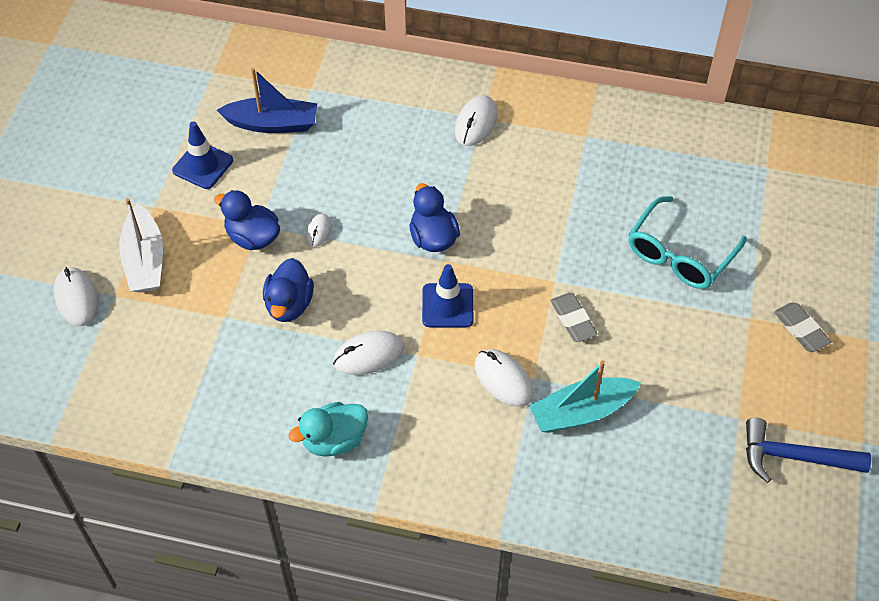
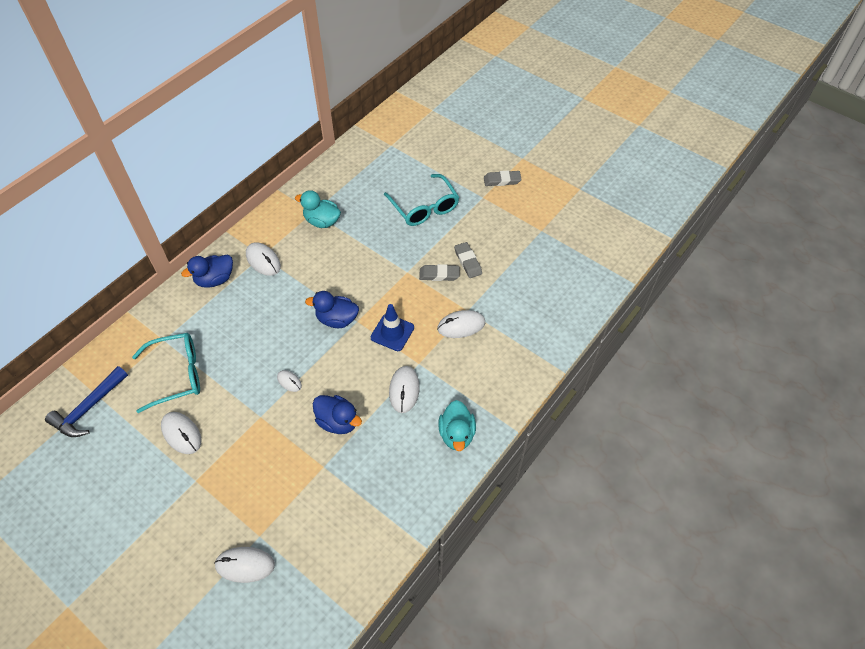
camera: 65 degrees left, 0 degrees up
(145, 260) = (241, 503): white boat -> none
(203, 165) = (181, 434): blue traffic cone -> white mouse
(253, 237) = (267, 424): blue duck -> blue duck (215, 279)
(272, 124) = (177, 375): blue boat -> turquoise glasses
(576, 152) = (322, 221): none -> turquoise duck
(581, 412) = (502, 297): turquoise boat -> none
(617, 345) = (468, 262): none -> grey eraser
(794, 457) = (575, 219): blue hammer -> blue hammer (88, 408)

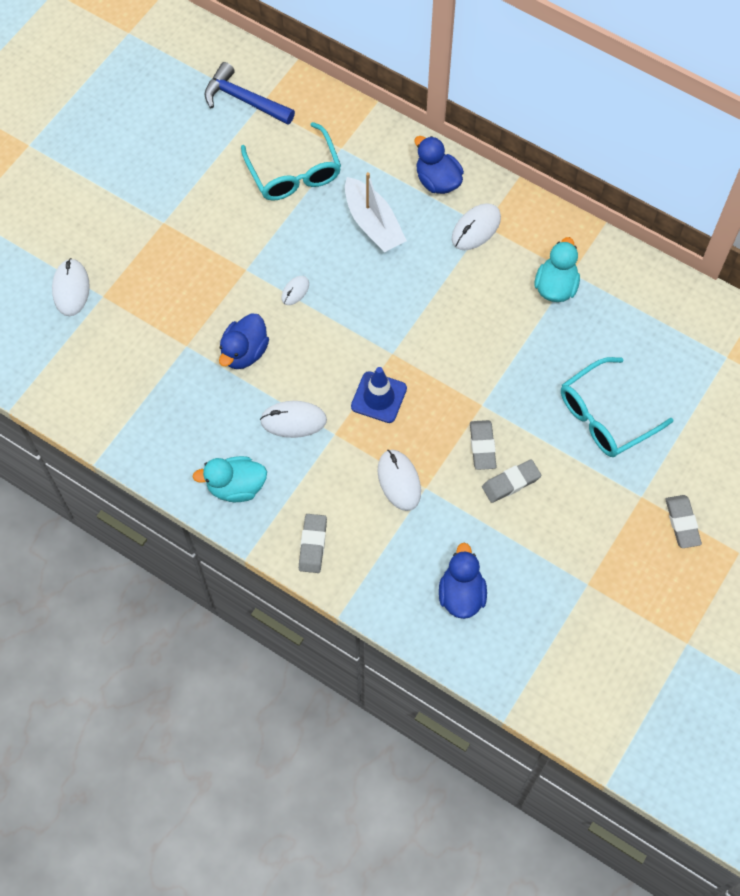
camera: 85 degrees right, 10 degrees up
(181, 434) = (219, 196): white mouse -> none
(241, 324) = (373, 224): none -> white boat
(337, 319) = (392, 329): blue duck -> blue duck (461, 594)
(508, 384) = (313, 545): none -> grey eraser

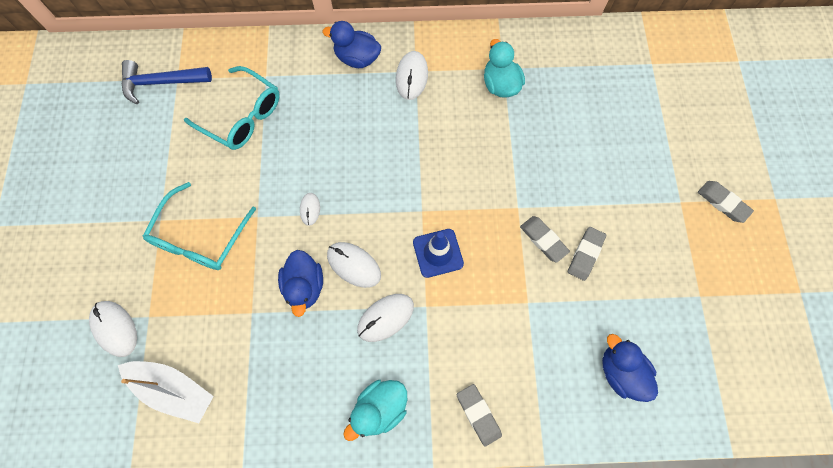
camera: 35 degrees left, 5 degrees up
(373, 224) = (332, 119): white boat -> white boat (173, 390)
(399, 481) = (504, 311): white mouse -> white mouse (354, 265)
(605, 416) = (609, 158): turquoise glasses -> turquoise glasses (200, 237)

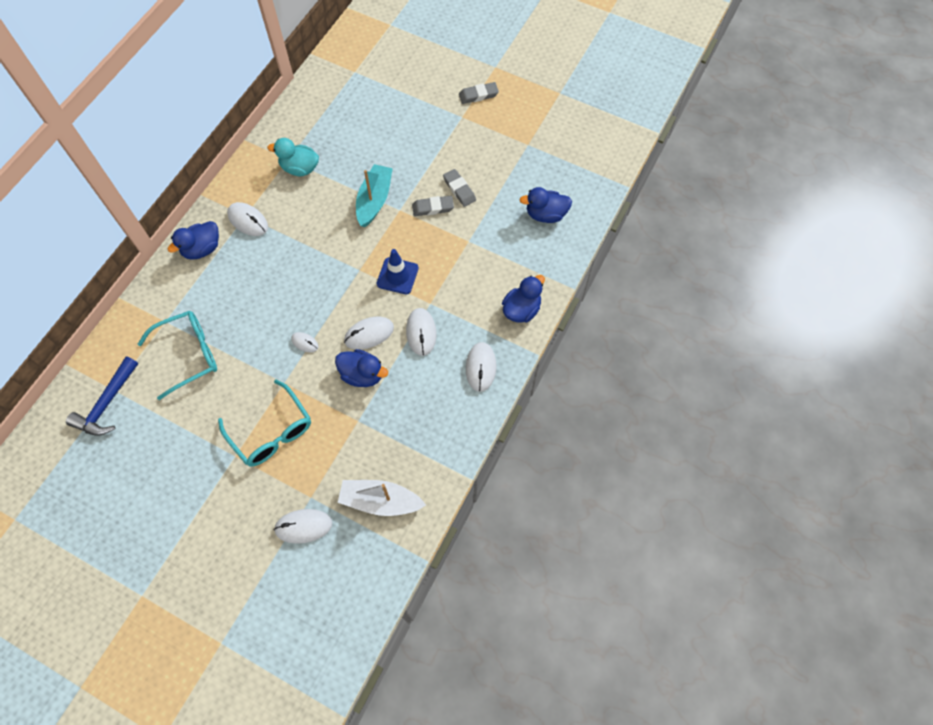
camera: 60 degrees left, 5 degrees down
(173, 390) = (380, 501): white boat -> white boat turned 135 degrees counterclockwise
(380, 409) = (481, 367): turquoise duck -> white mouse
(478, 414) = (521, 310): grey eraser -> blue duck
(512, 176) = (374, 200): none -> turquoise boat

